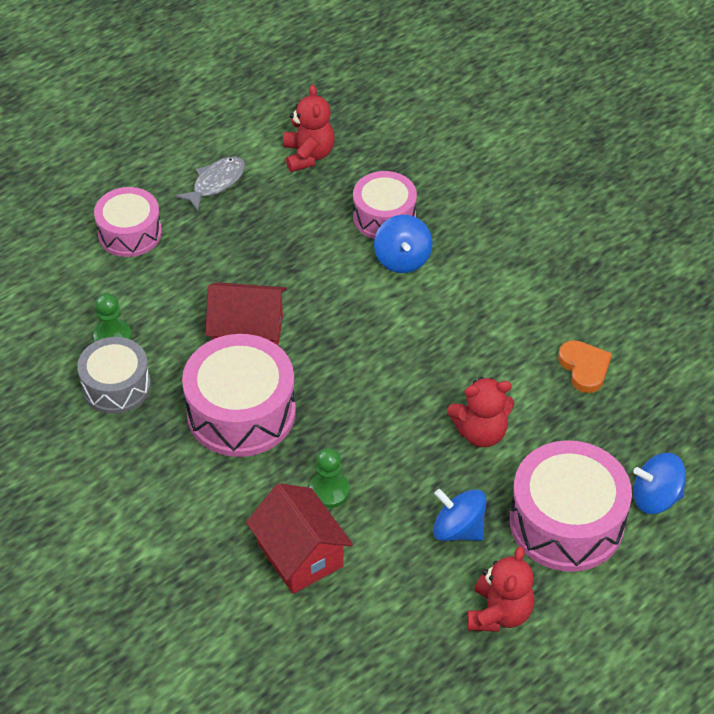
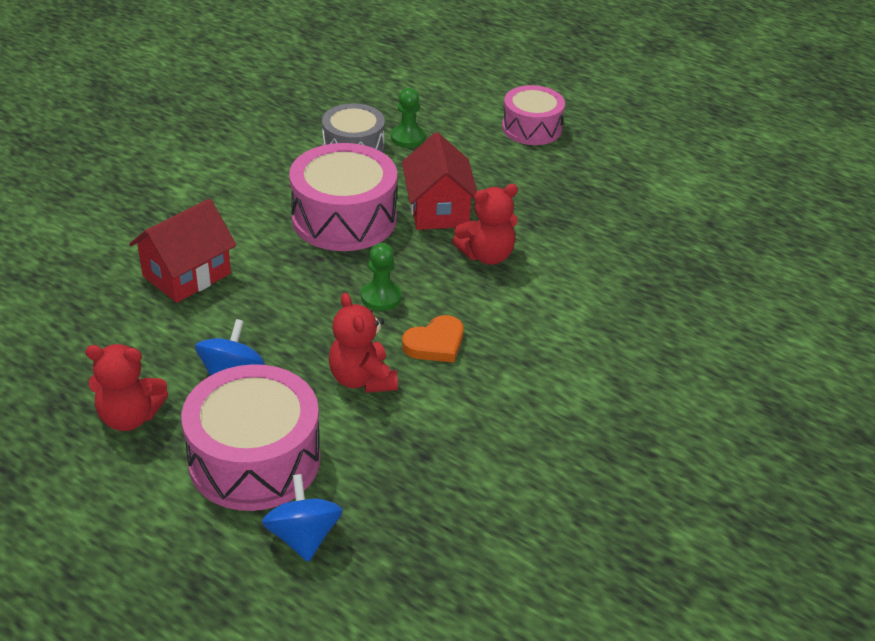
camera: 75 degrees right, 10 degrees down
(216, 183) = (620, 165): grey fish -> none
(308, 155) = (691, 215): red teddy bear -> red teddy bear (487, 255)
(329, 491) = (264, 283): green pawn -> green pawn (381, 297)
(384, 217) = (634, 276): pink drum -> none
(402, 259) = (581, 295): blue spinning top -> none
(584, 368) = (481, 456): orange heart -> orange heart (435, 343)

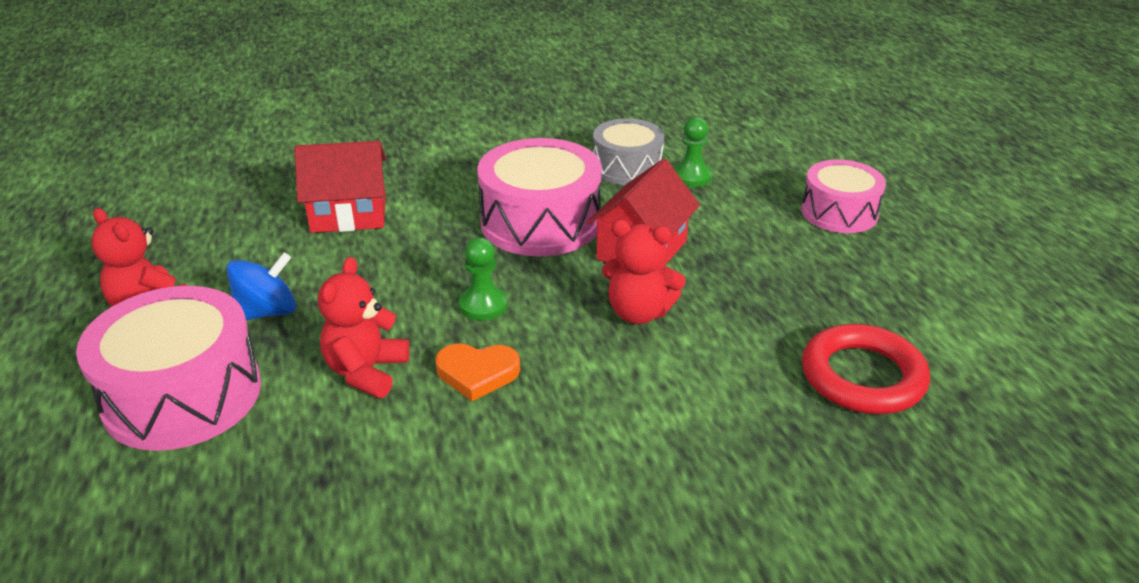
camera: 40 degrees right, 5 degrees down
(303, 537) = (117, 492): blue spinning top -> none
(652, 237) = (862, 376): none -> red ring

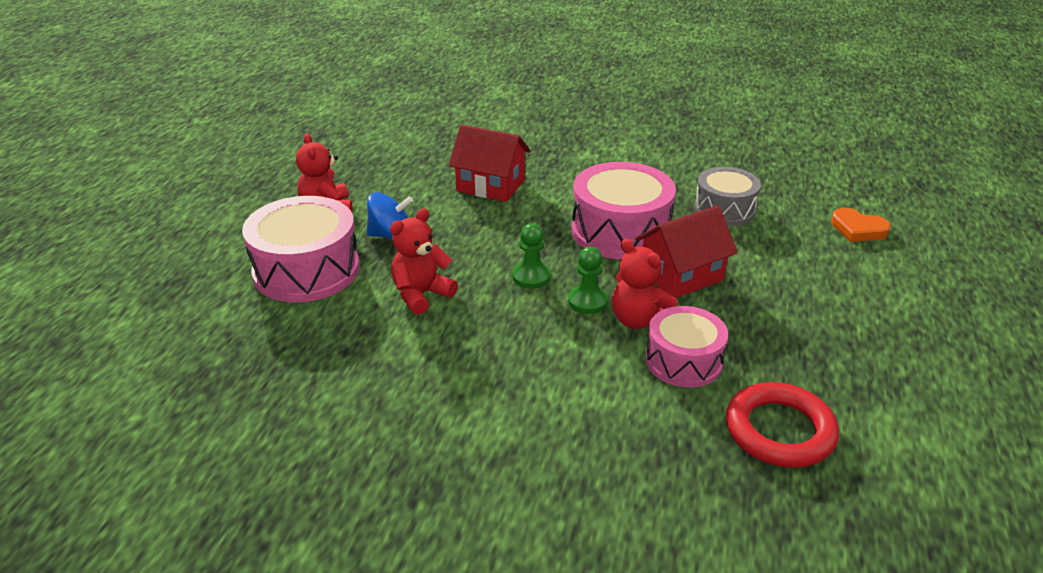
camera: 30 degrees right, 0 degrees up
(477, 373) = (490, 321): orange heart -> orange heart (858, 229)
(691, 177) = (773, 232): green pawn -> green pawn (587, 301)
(839, 212) = (881, 299): pink drum -> pink drum (683, 361)

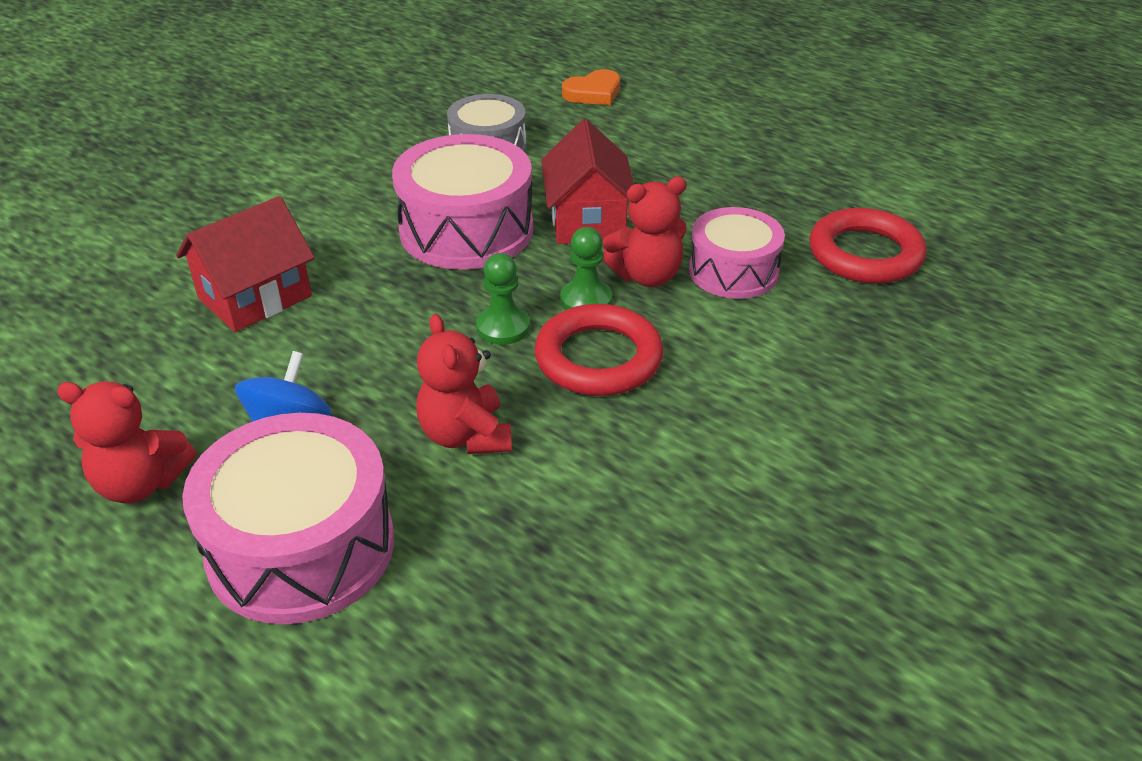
camera: 65 degrees left, 5 degrees up
(529, 324) = (598, 358): none -> red ring

